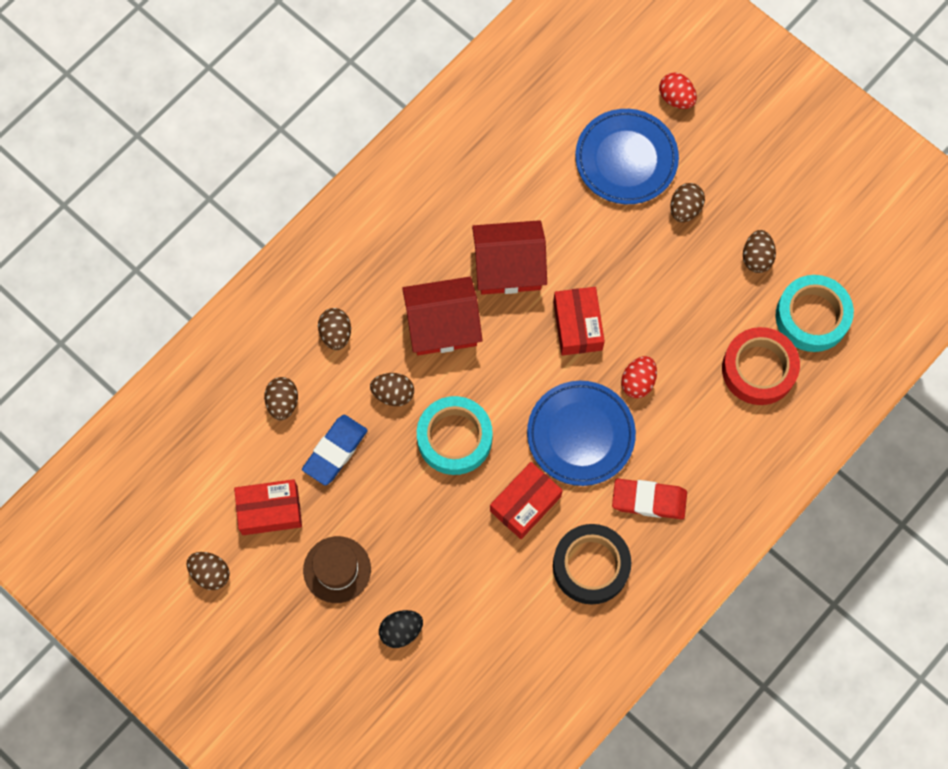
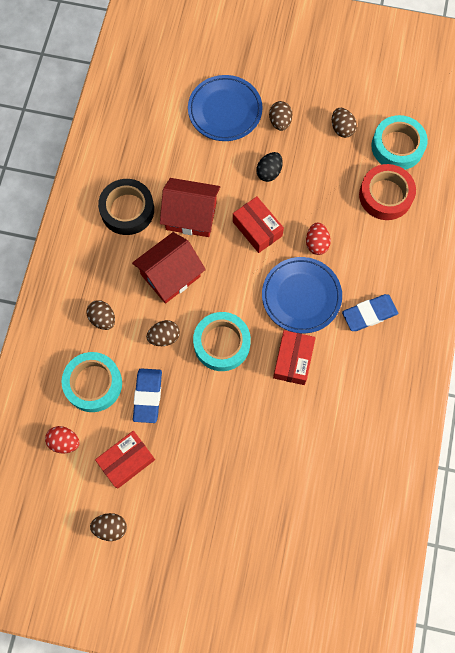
camera: 30 degrees left, 0 degrees up
(282, 403) = (93, 384): brown egg -> turquoise tape
(337, 569) = (195, 474): brown hat -> none
(401, 631) = (263, 491): black egg -> black egg (269, 172)
(508, 267) = (191, 215): red house -> red house turned 45 degrees clockwise
(591, 566) = (359, 376): black tape -> black tape (127, 210)
(649, 500) = (369, 314): red eraser -> blue eraser
(676, 98) = (233, 58): red egg -> red egg (64, 442)

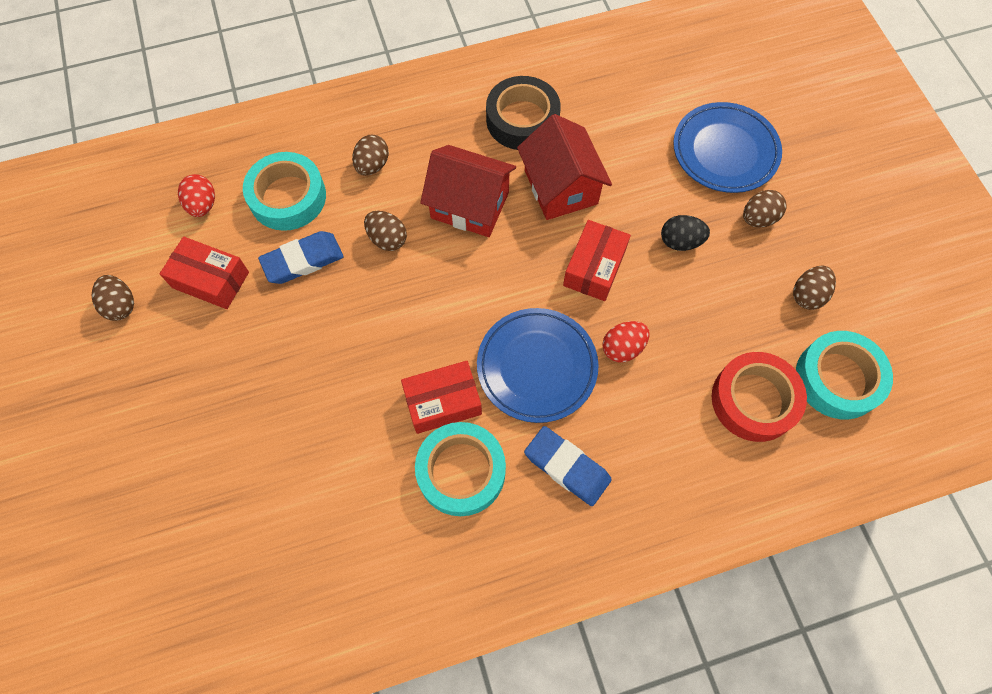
camera: 60 degrees right, 5 degrees down
(222, 343) = (416, 306): turquoise tape -> turquoise tape (461, 471)

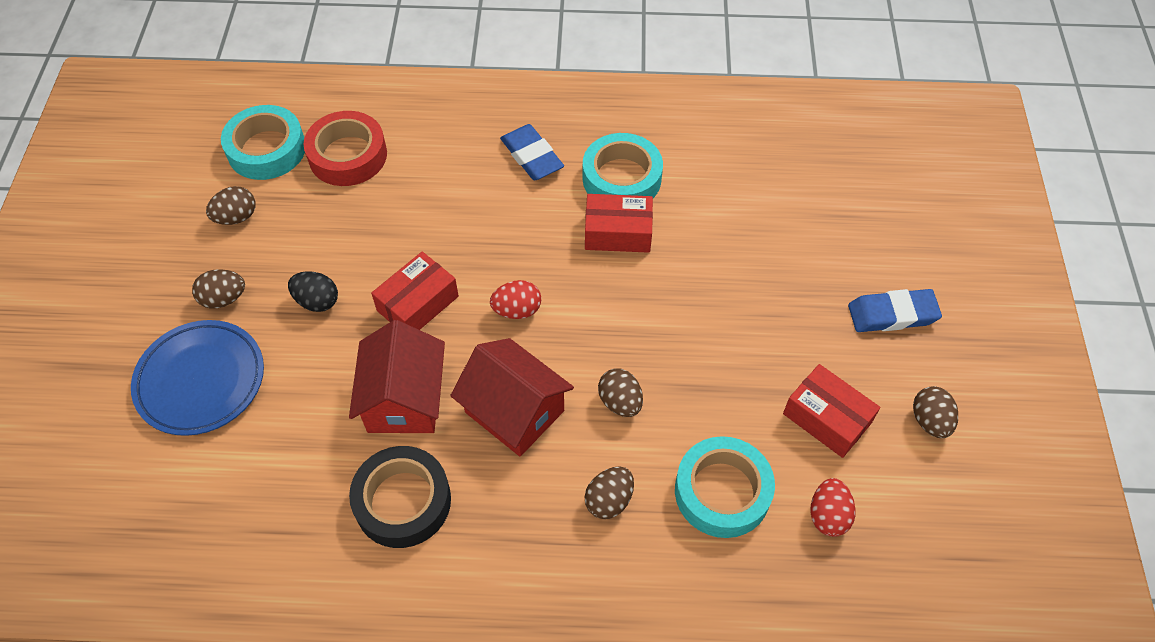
camera: 160 degrees left, 10 degrees down
(303, 260) = (720, 407): blue eraser -> blue eraser (892, 314)
(537, 367) = (520, 235): blue plate -> none
(622, 348) = (433, 226): red egg -> red egg (517, 310)

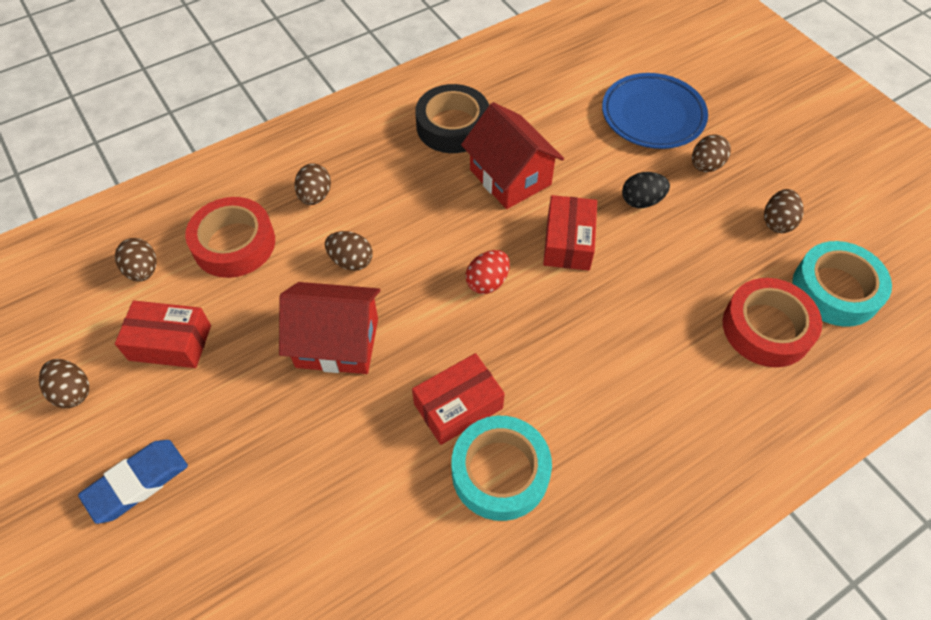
camera: 145 degrees right, 0 degrees up
(514, 411) = (426, 212): red house -> red house (337, 342)
(532, 156) = (608, 439): blue eraser -> none
(722, 492) = (234, 244): turquoise tape -> red tape
(828, 515) = (143, 271): red egg -> brown egg

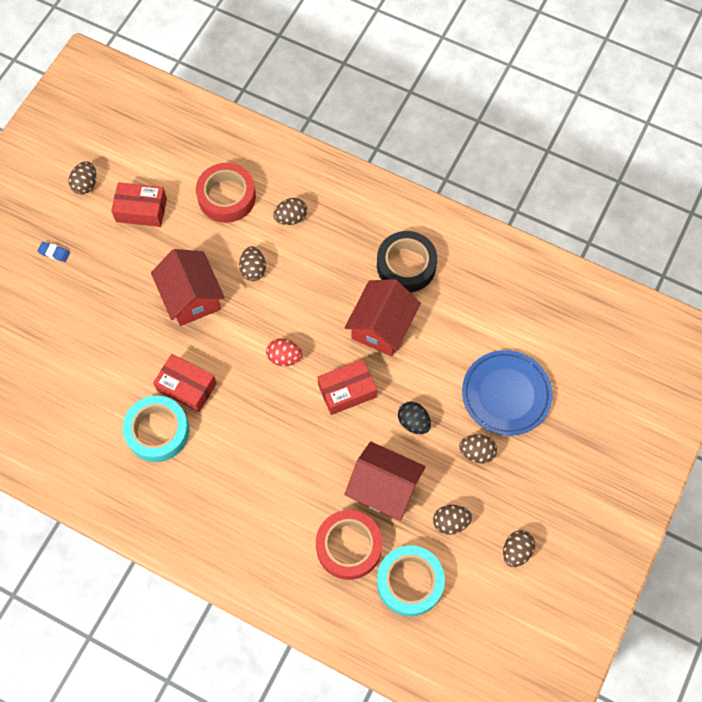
camera: 60 degrees right, 10 degrees up
(137, 483) = (54, 253): blue eraser -> blue eraser, size x0.52
(143, 271) = (179, 162): brown egg -> brown egg (516, 551)
(170, 342) = (141, 210): red box -> red box turned 60 degrees counterclockwise
(708, 262) = (384, 488): none -> red house

